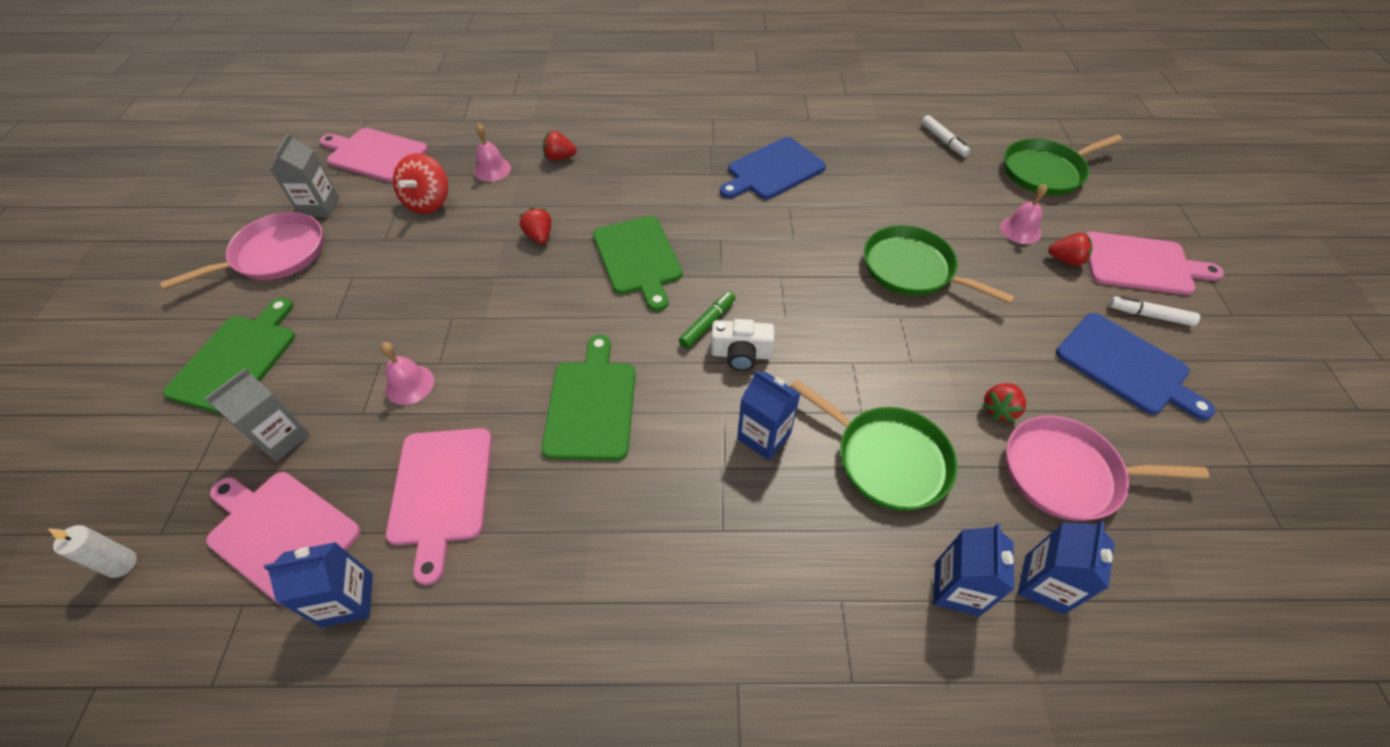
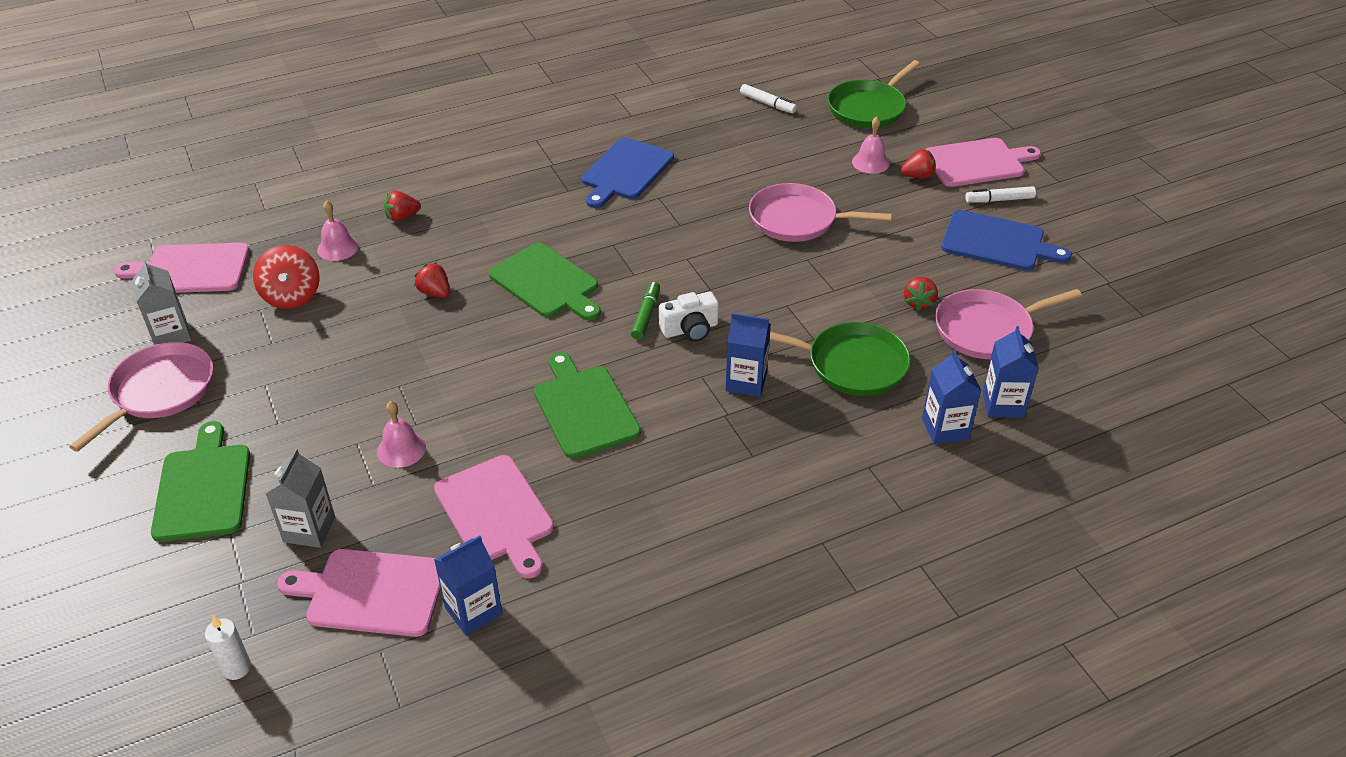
camera: 25 degrees left, 10 degrees down
(912, 269) = (797, 220): green pan -> pink pan

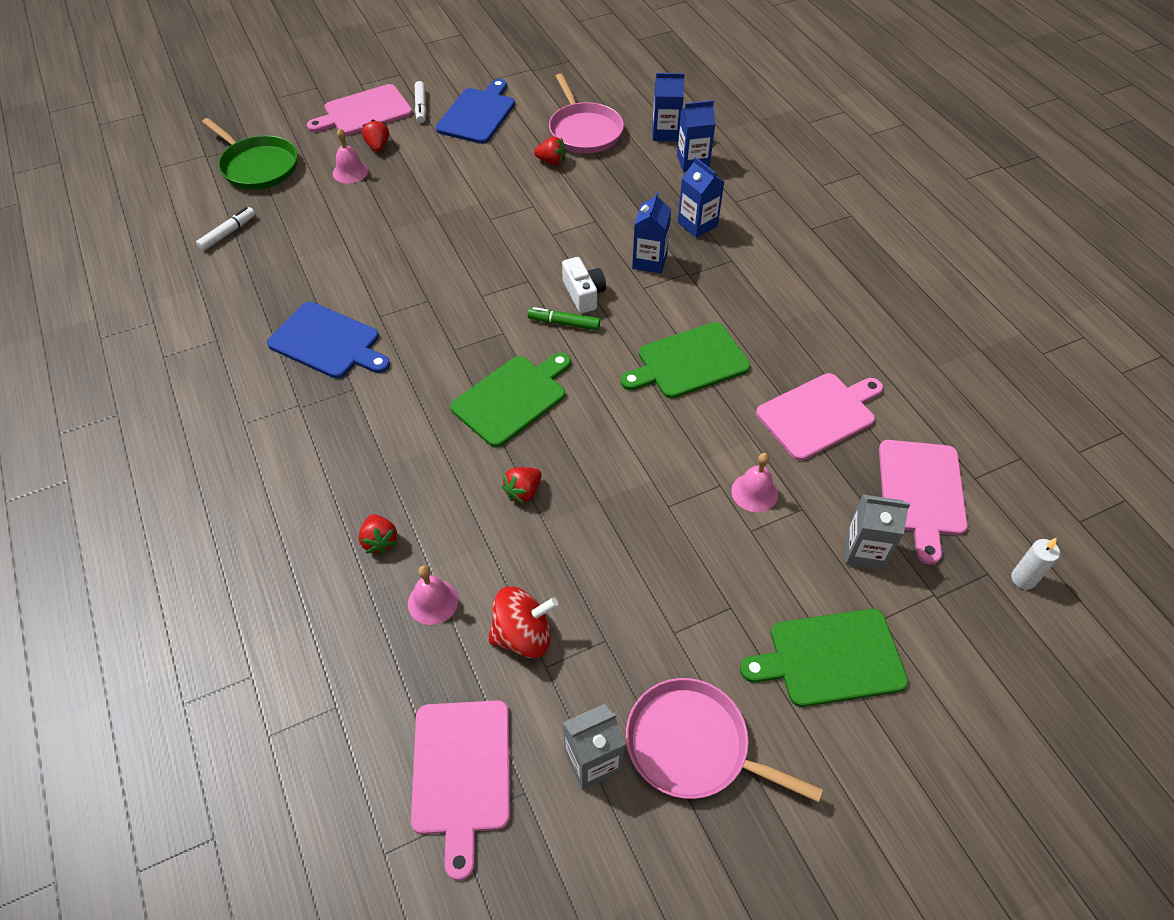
camera: 90 degrees left, 10 degrees up
(473, 611) = (922, 421): blue carton -> blue carton (697, 224)
(797, 220) = (431, 222): pink pan -> none
(851, 364) = (626, 202): green pan -> none
(977, 162) = (364, 112): pink cutting board -> pink cutting board turned 105 degrees counterclockwise

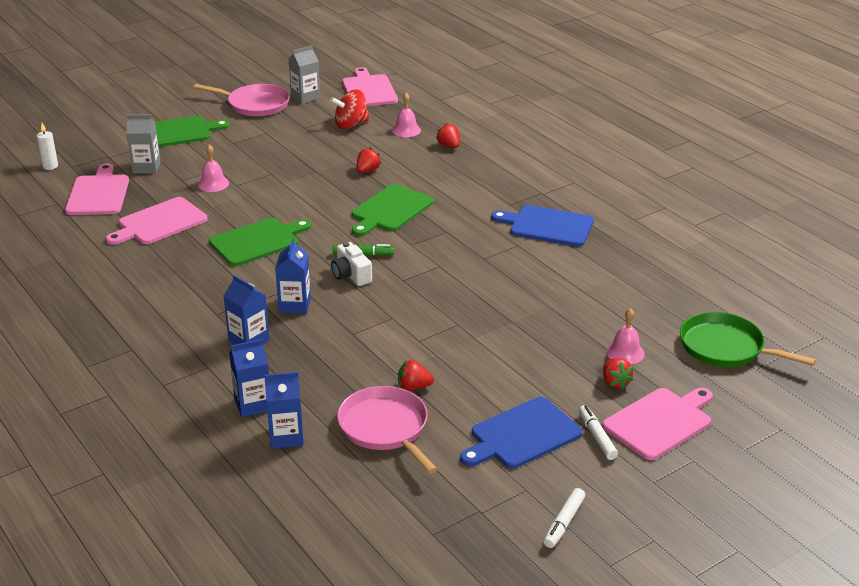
camera: 170 degrees right, 20 degrees down
(228, 233) = (696, 287): white marker -> white marker (564, 523)
(477, 114) = (522, 435): blue cutting board -> blue cutting board turned 45 degrees clockwise

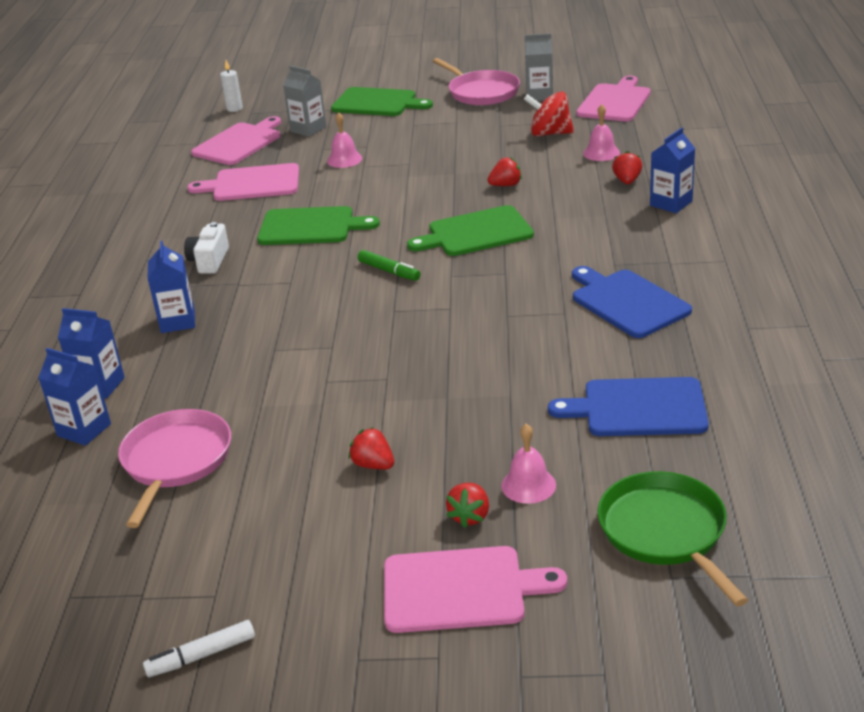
camera: 40 degrees right, 0 degrees up
(295, 305) = (261, 301): blue carton -> blue carton (671, 203)
(351, 275) = (350, 288): white camera -> white camera (209, 261)
(414, 387) = (256, 429): red strawberry -> red strawberry (373, 465)
(522, 435) = (291, 531): blue cutting board -> blue cutting board (638, 408)
(597, 437) = (366, 572): white marker -> none

